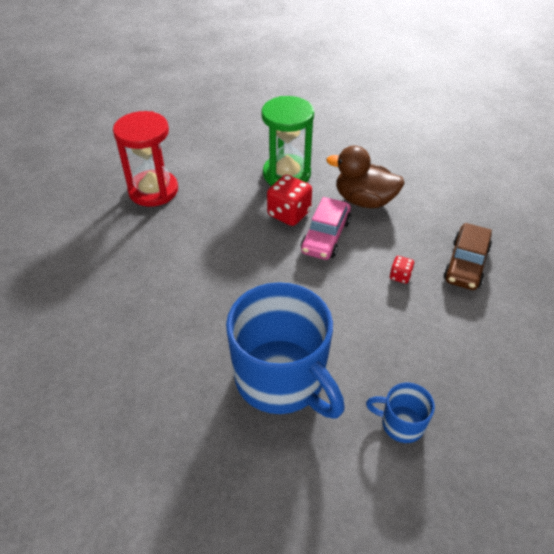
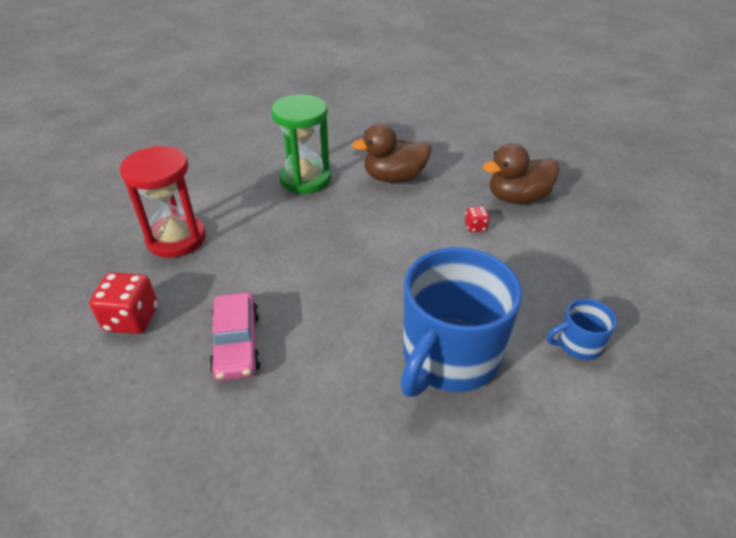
camera: 30 degrees left, 5 degrees down
(281, 379) = (449, 357): blue mug -> blue mug turned 105 degrees clockwise
(289, 214) = (335, 211): red dice -> red dice (132, 319)
(325, 236) = (385, 218): pink car -> pink car (237, 344)
(466, 264) = (517, 198): brown car -> brown duck

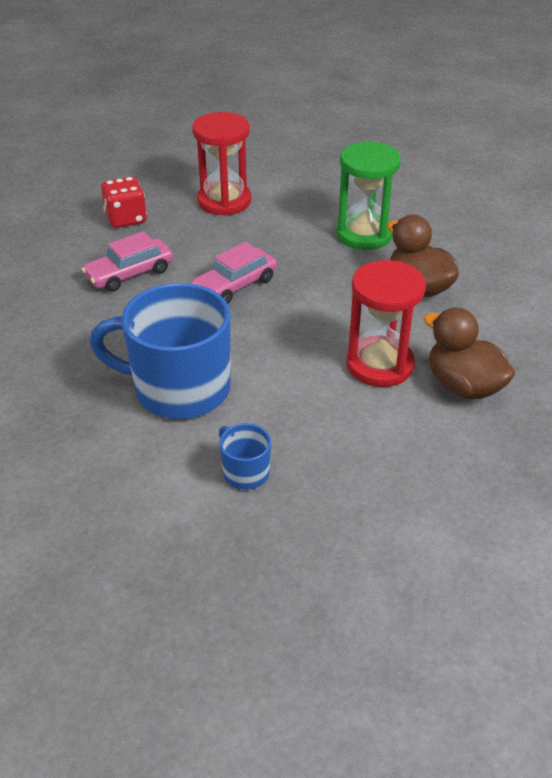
camera: 65 degrees right, 0 degrees up
(317, 273) = (235, 285): none -> pink car
(475, 227) = (379, 364): red dice -> red hourglass

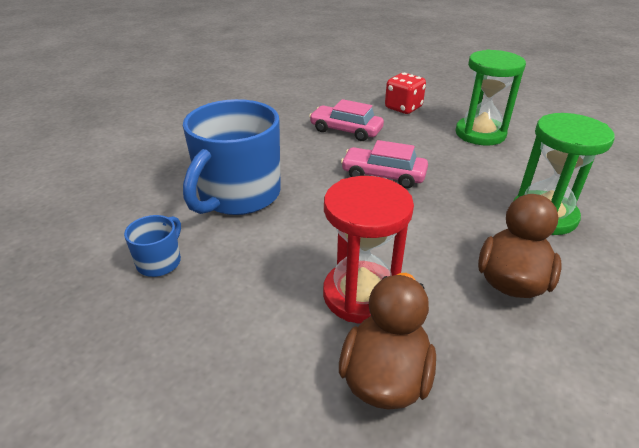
camera: 60 degrees right, 5 degrees down
(179, 389) = (238, 195): blue mug -> blue mug turned 135 degrees counterclockwise
(224, 201) = (480, 134): red hourglass -> green hourglass

